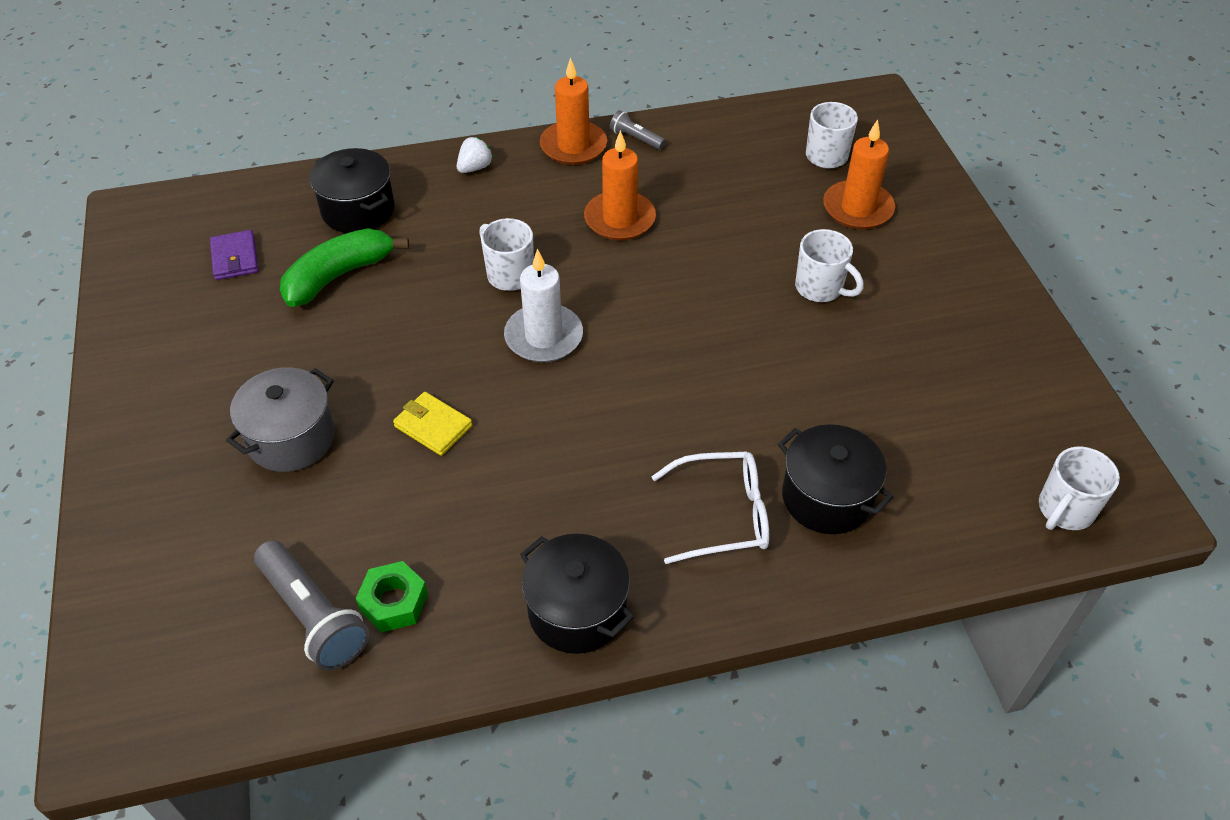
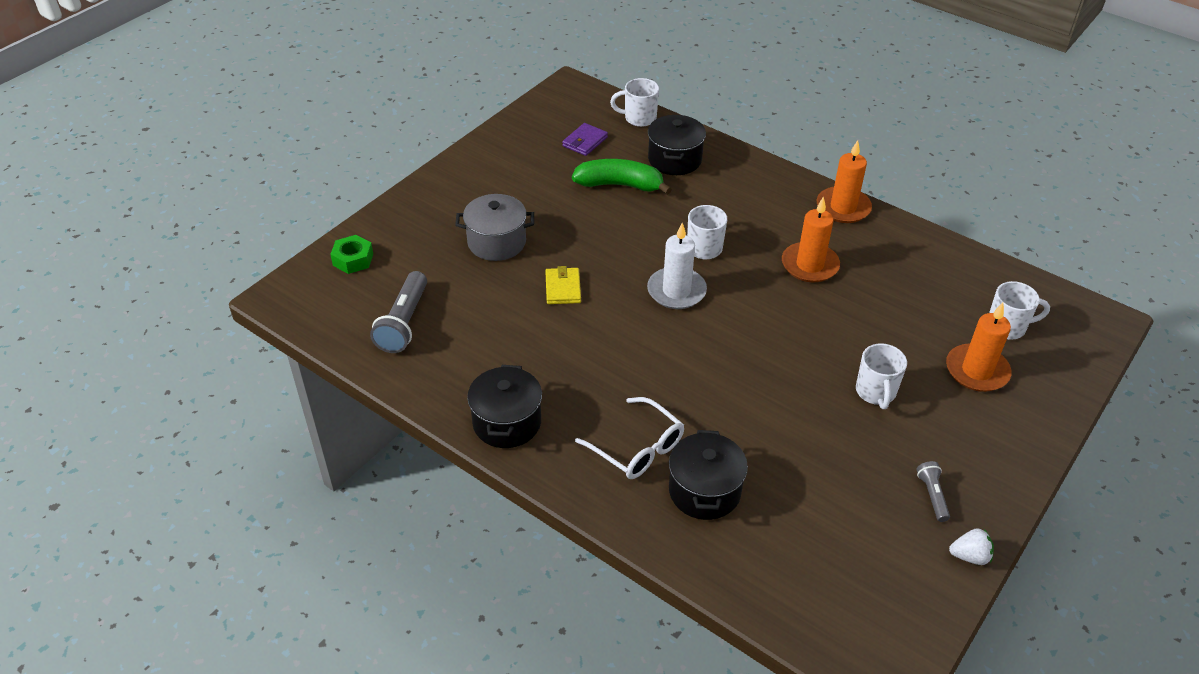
camera: 50 degrees right, 5 degrees down
(394, 602) = (440, 346): green nut -> green nut (353, 259)
(475, 168) = (768, 180): white strawberry -> white strawberry (969, 556)
(636, 138) = (889, 229): grey flashlight -> grey flashlight (932, 495)
(1064, 510) = (835, 628): white mug -> white mug (639, 118)

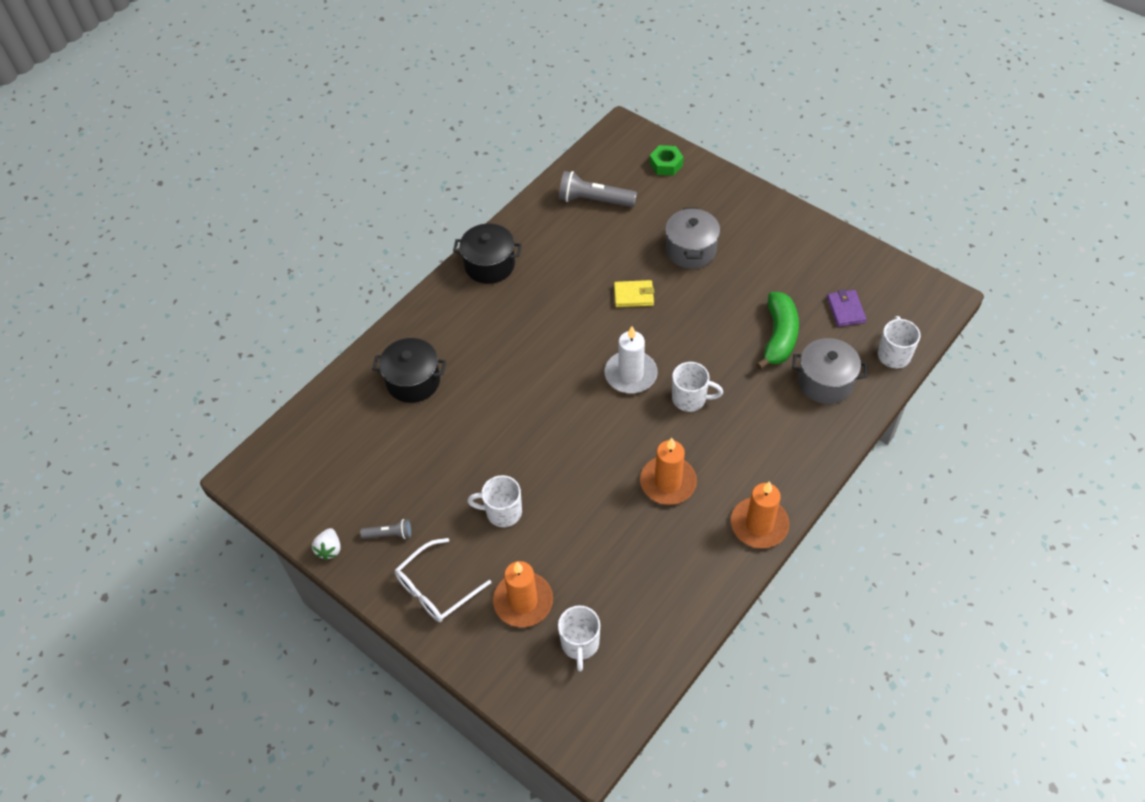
camera: 95 degrees right, 10 degrees up
(585, 142) = (845, 310): purple wallet -> purple wallet turned 45 degrees clockwise
(637, 448) = (458, 342): white glasses -> white glasses (436, 588)
(674, 160) = (825, 382): black pot -> grey pot

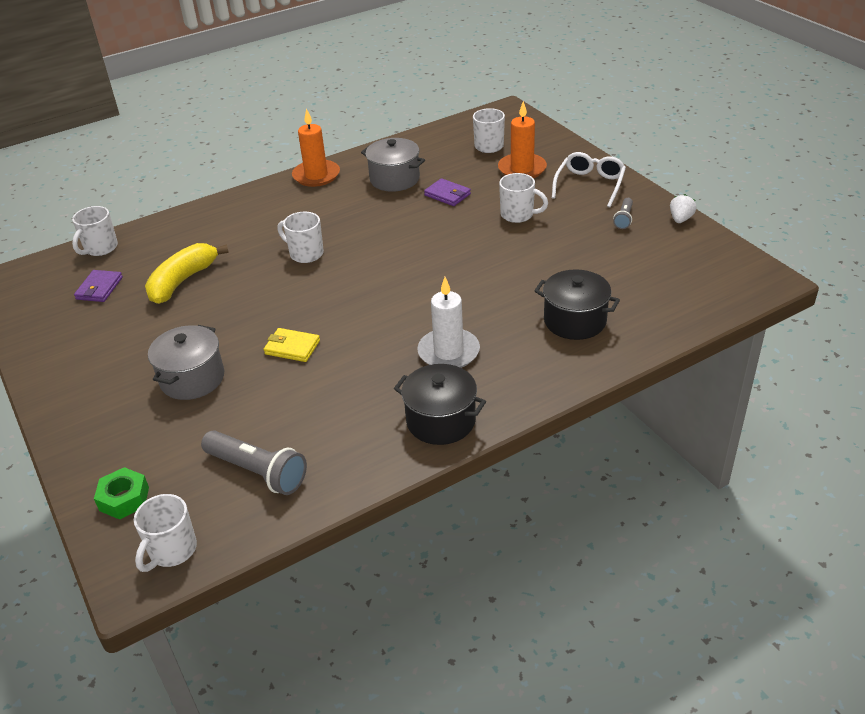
camera: 160 degrees left, 15 degrees down
(389, 534) = (624, 219): grey flashlight -> grey flashlight turned 90 degrees counterclockwise
(436, 588) = (590, 185): white glasses -> white glasses turned 45 degrees counterclockwise
(591, 528) = (447, 195): none -> purple wallet
(613, 147) = (172, 550): none -> white mug
(631, 374) = (346, 281): white candle -> white candle (448, 352)
(668, 482) = (367, 208): orange candle -> none
(779, 337) = (182, 281): green banana -> yellow banana
(825, 382) = (179, 242): grey pot -> grey pot (394, 179)

